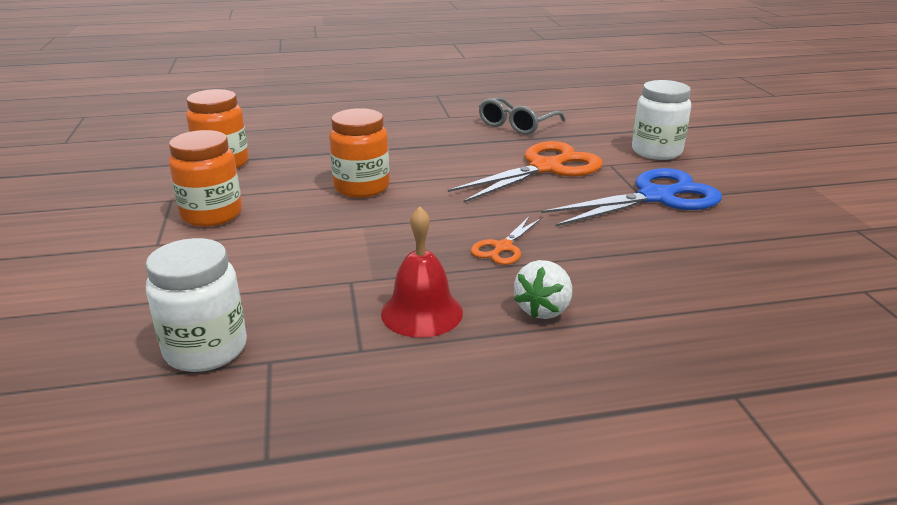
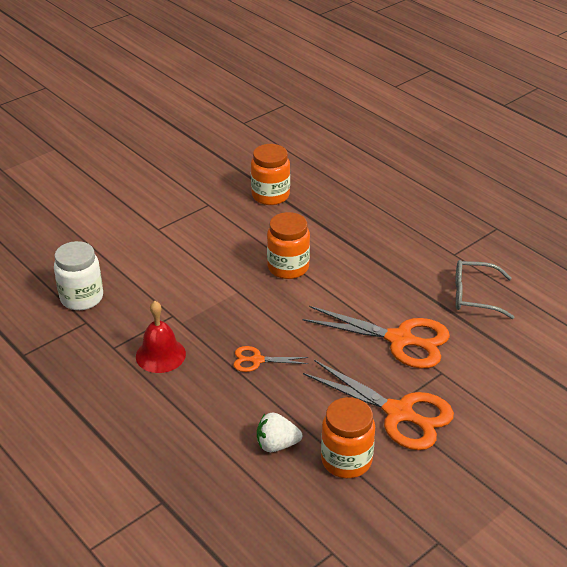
camera: 60 degrees right, 10 degrees up
(212, 215) = (203, 229): orange jar -> orange jar (346, 460)
(543, 309) = (196, 401): white strawberry -> white strawberry (277, 445)
(656, 151) = (496, 392): white jar -> none
(656, 197) = (398, 413): blue scissors -> orange scissors

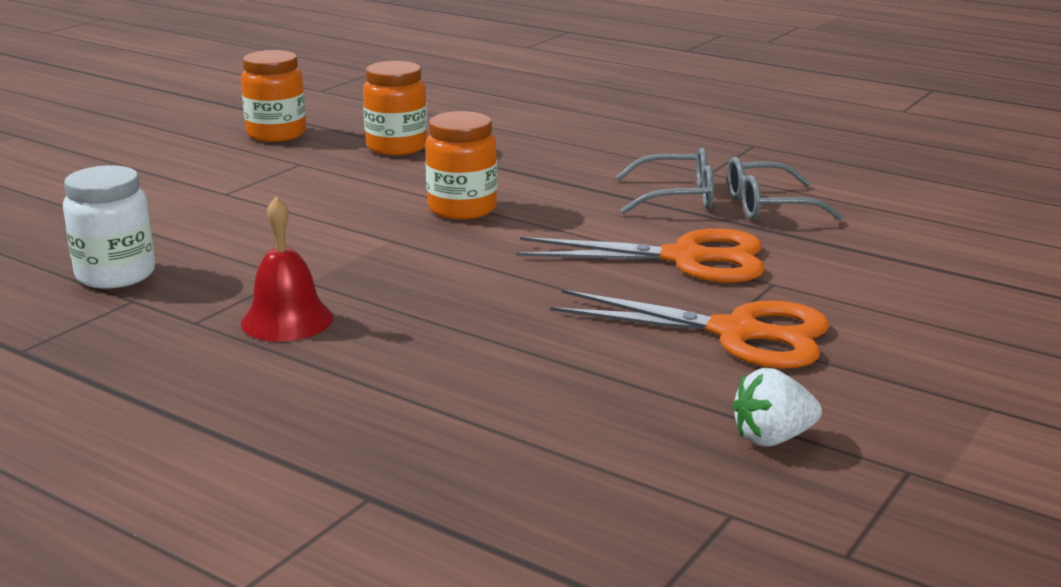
camera: 15 degrees left, 15 degrees down
(257, 360) = (462, 306): orange scissors -> none
(277, 445) = (550, 395): white strawberry -> white strawberry (772, 438)
(346, 460) = (684, 397): orange jar -> orange jar (276, 134)
(421, 277) = (677, 197): none -> grey glasses

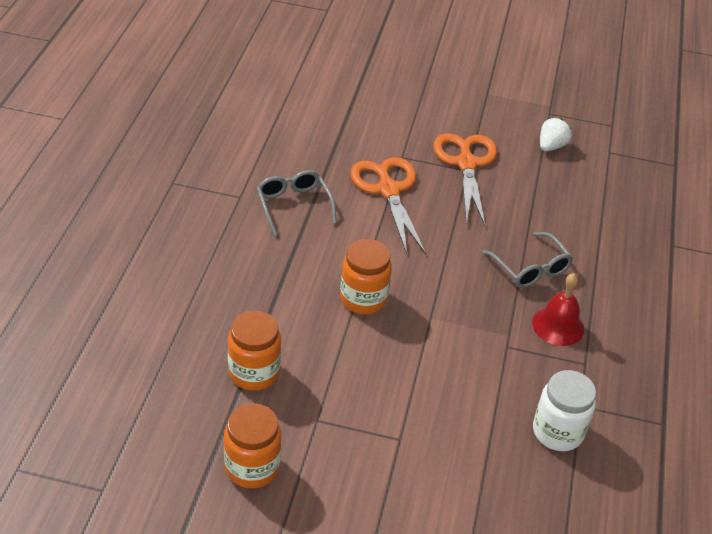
camera: 115 degrees left, 20 degrees up
(768, 206) = (291, 167): grey glasses -> grey glasses (530, 269)
(772, 438) = (551, 146): white strawberry -> white strawberry turned 105 degrees counterclockwise

